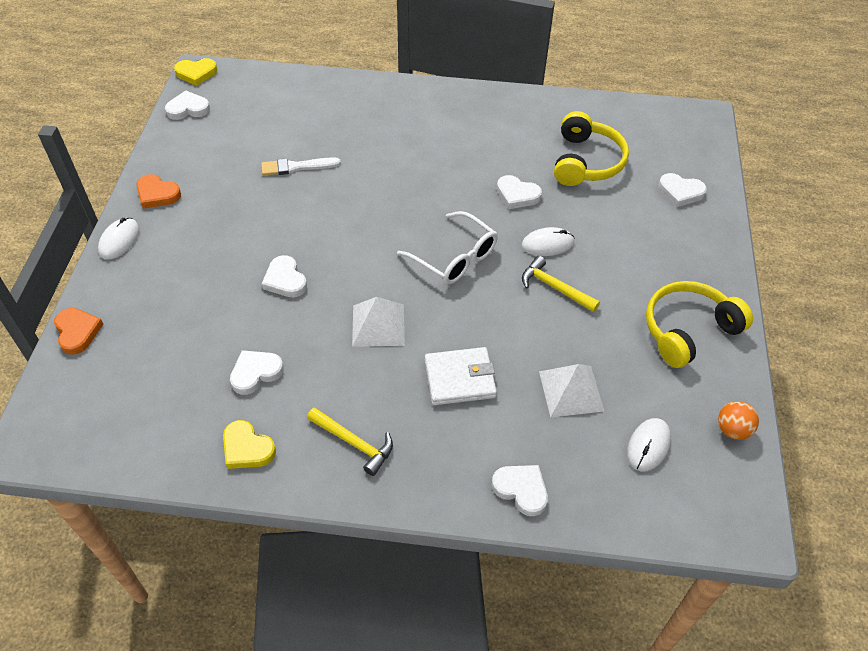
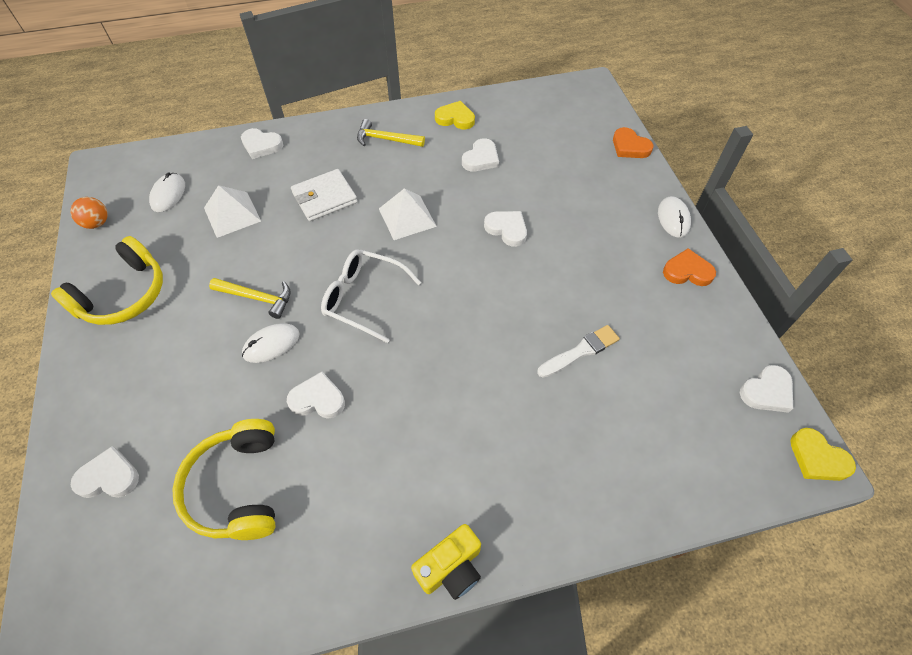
camera: 160 degrees right, 5 degrees up
(196, 73) = (817, 458): yellow heart -> yellow heart turned 105 degrees counterclockwise
(458, 92) = (451, 568): none -> yellow camera

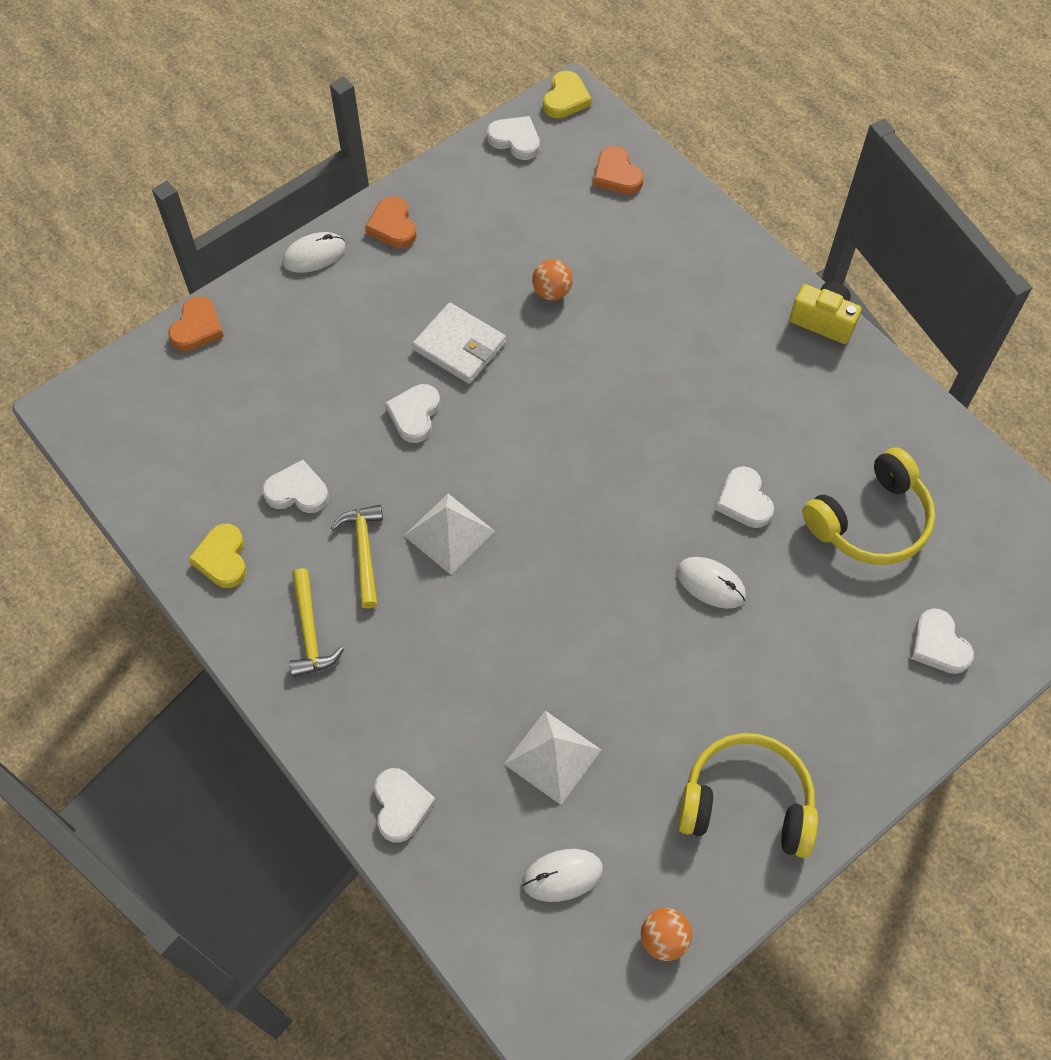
camera: 115 degrees left, 5 degrees up
(257, 298) = (662, 638): yellow hammer -> yellow hammer (363, 552)
(324, 198) = (464, 652): white wallet -> white wallet (459, 346)
(363, 298) = (598, 521): white glasses -> none
(580, 351) = (552, 292): white brush -> orange ball
(701, 460) = (617, 175): none -> orange heart

